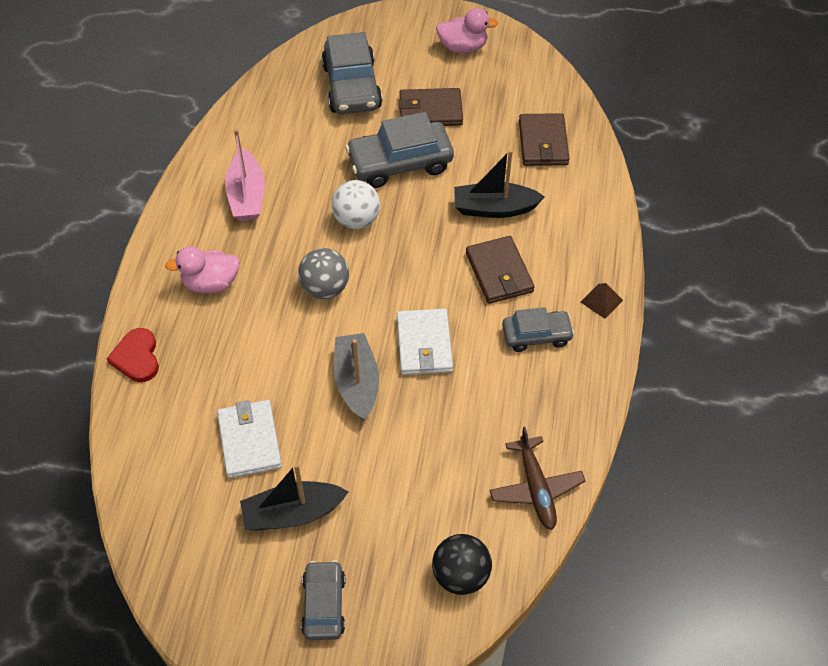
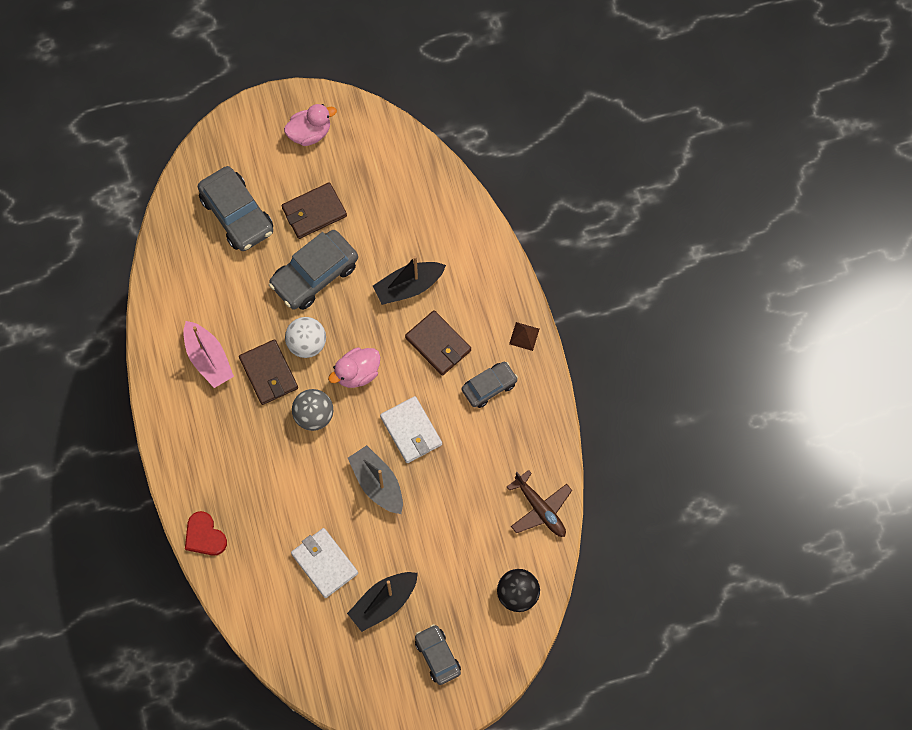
camera: 25 degrees left, 15 degrees up
(211, 283) = (224, 450): pink duck -> pink duck (357, 373)
(543, 143) = (419, 206): brown wallet -> brown wallet (269, 373)

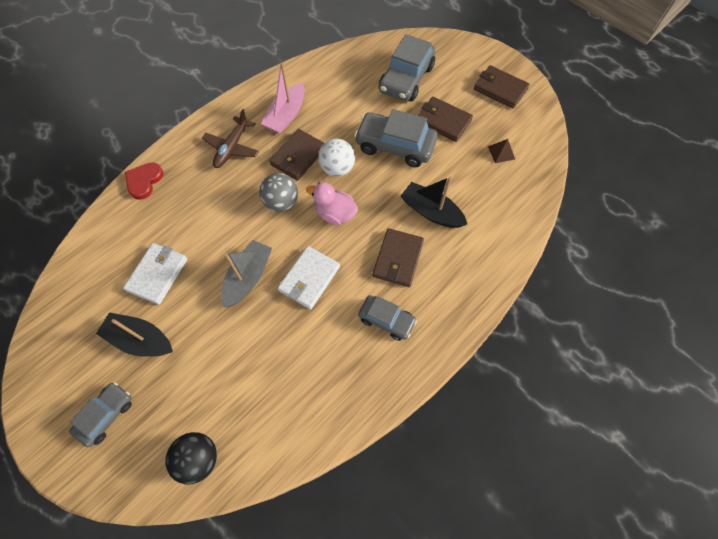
camera: 60 degrees right, 5 degrees down
(310, 133) = (500, 89): pink duck -> brown wallet
(524, 336) = (451, 324): brown pyramid -> brown pyramid (501, 152)
(540, 509) = (296, 432): brown plane -> brown plane (232, 148)

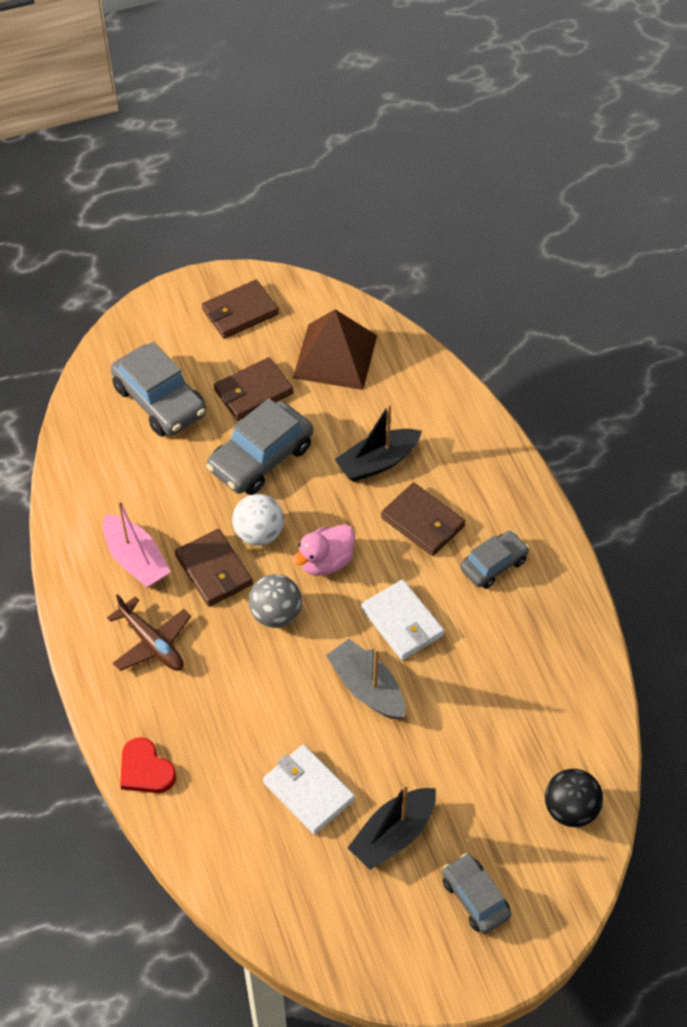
camera: 65 degrees left, 10 degrees down
(501, 152) = (335, 356): brown pyramid -> brown pyramid, size x2.47

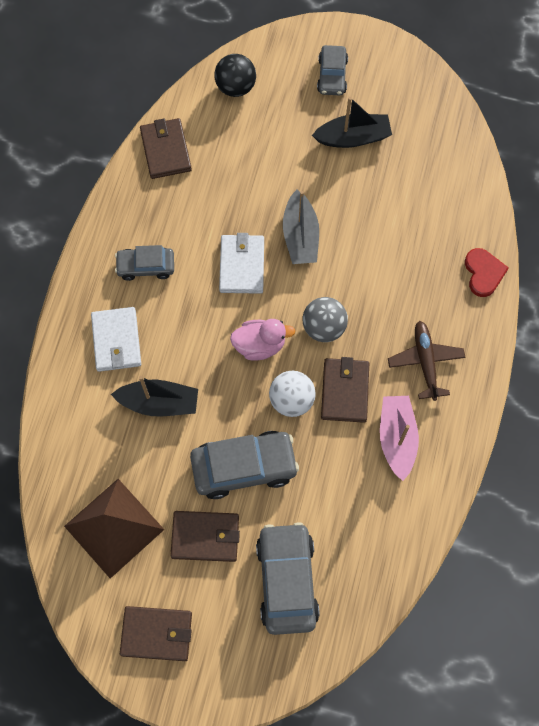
camera: 145 degrees left, 15 degrees up
(308, 791) = (386, 194): white wallet -> white wallet (116, 341)
(423, 522) = (167, 331): brown wallet -> brown wallet (165, 150)

